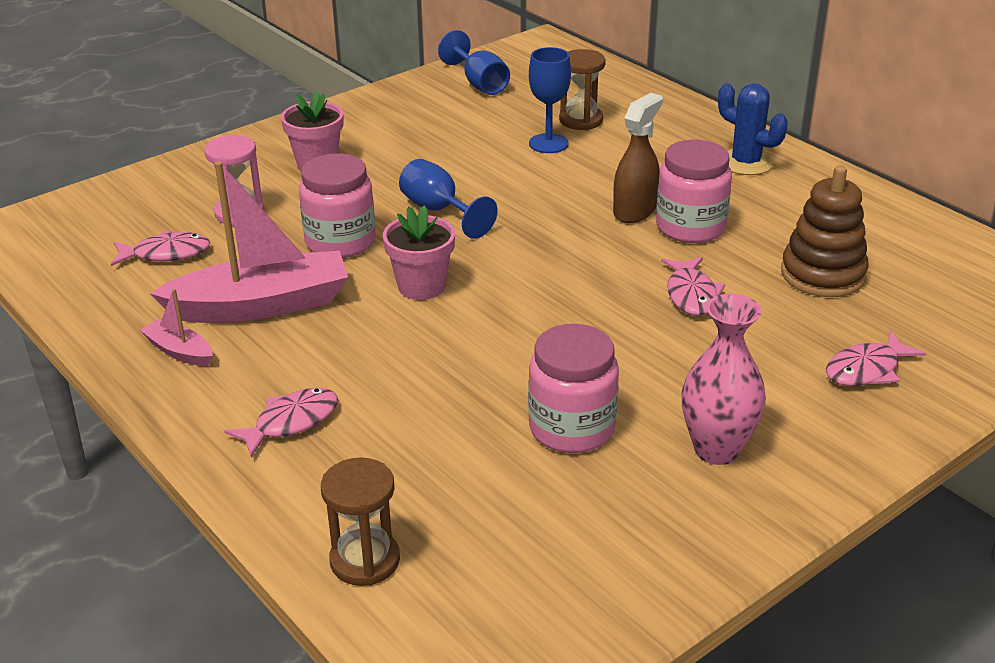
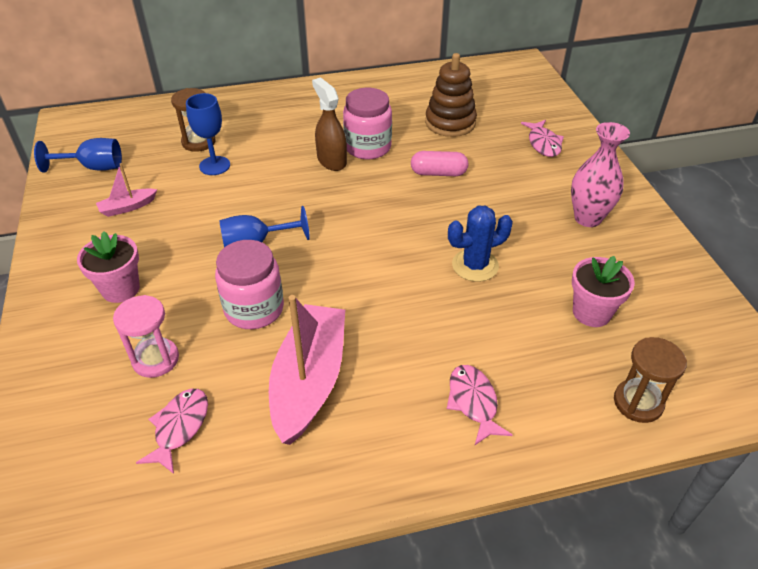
camera: 65 degrees left, 10 degrees up
(179, 351) = (340, 452): pink boat -> pink boat (127, 207)
(421, 286) = (347, 283): pink flower pot -> pink flower pot (591, 312)
(571, 428) = (544, 266): pink jar -> none
(691, 294) = (438, 173): pink fish -> pink capsule
(746, 163) = (315, 102): blue cactus -> blue cactus (475, 265)

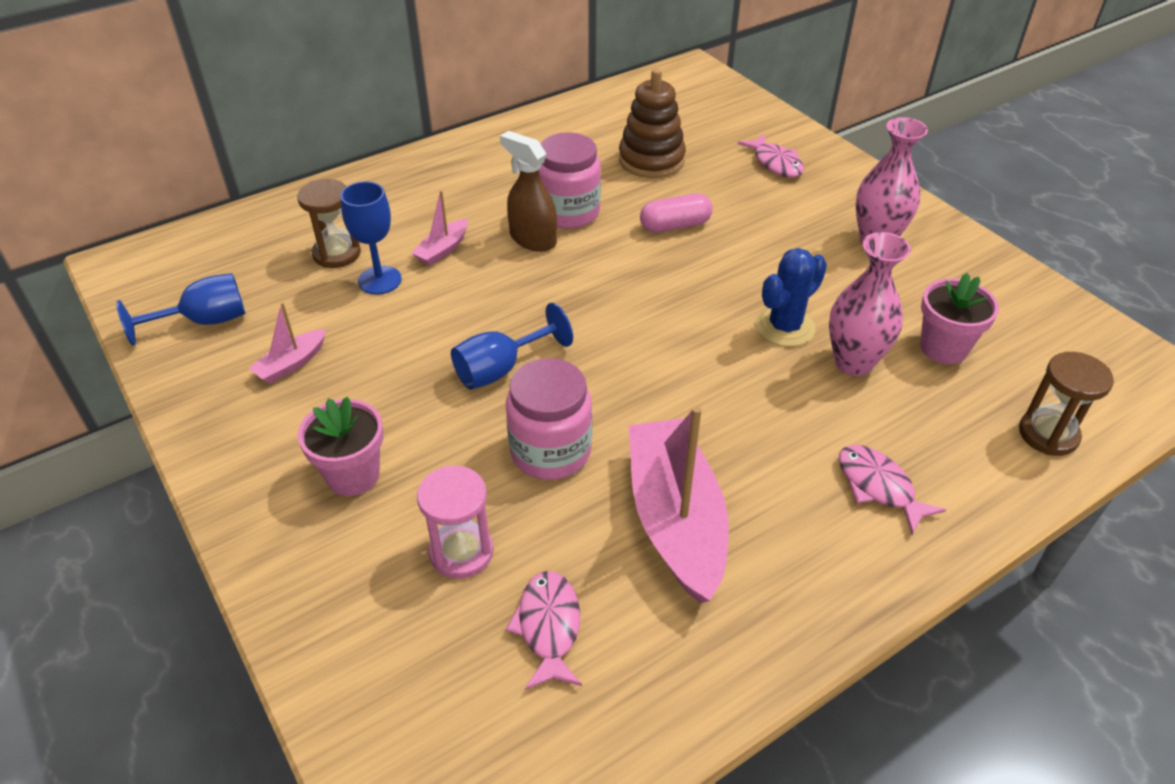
camera: 20 degrees left, 0 degrees up
(267, 154) = (442, 250): none -> pink boat
(512, 305) = (853, 362): none -> pink vase

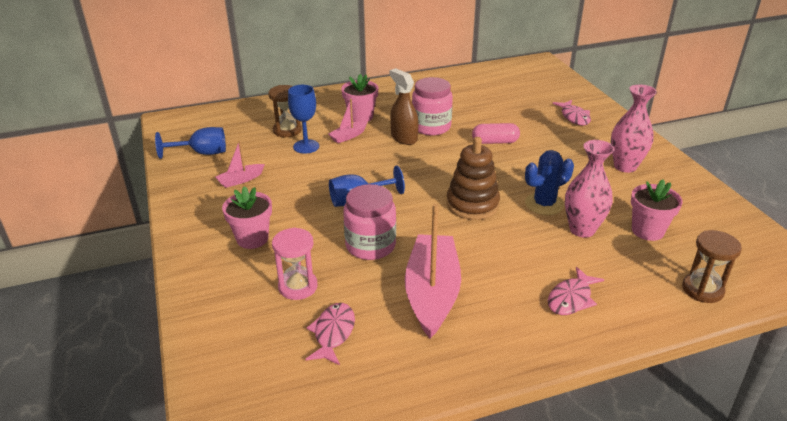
camera: 15 degrees right, 10 degrees down
(450, 209) = (361, 117): none -> pink flower pot
(651, 160) = (494, 106): brown stacking toy -> brown stacking toy (472, 204)
(878, 487) = (571, 298): pink fish -> pink fish turned 120 degrees counterclockwise

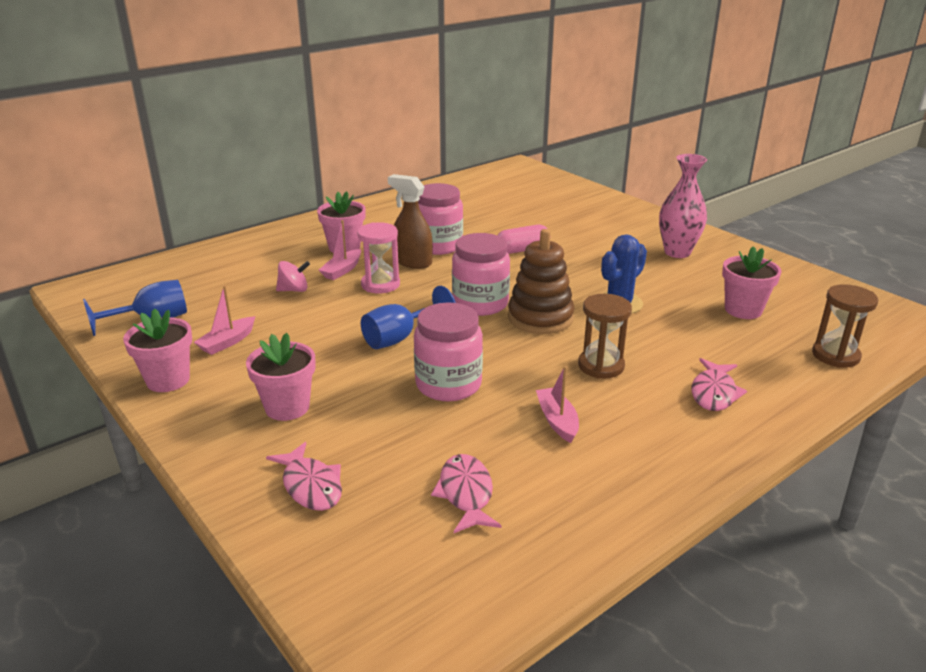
camera: 20 degrees left, 5 degrees down
(189, 201) = (168, 380): none -> pink flower pot
(287, 130) = (257, 276): brown hourglass -> brown hourglass (601, 366)
(298, 287) = (385, 450): pink hourglass -> pink hourglass (380, 284)
(306, 146) = (294, 290): blue goblet -> pink spinning top
(432, 293) = (557, 421): pink boat -> pink boat, size x0.46
(433, 183) = (480, 304): none -> pink jar
(574, 117) = (591, 213): pink fish -> pink fish (311, 486)
(582, 229) = (676, 321): pink vase -> none

